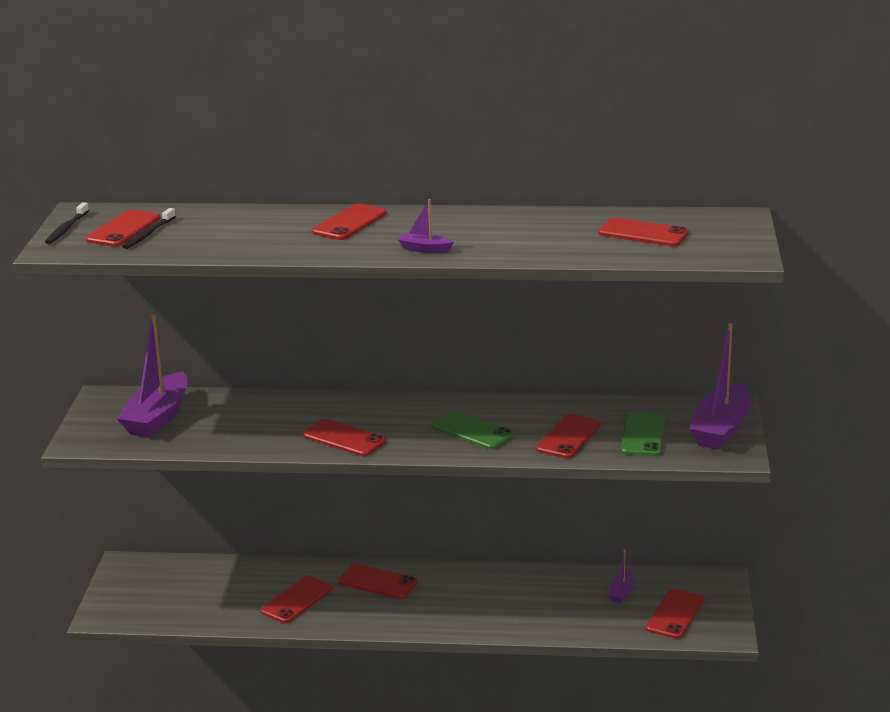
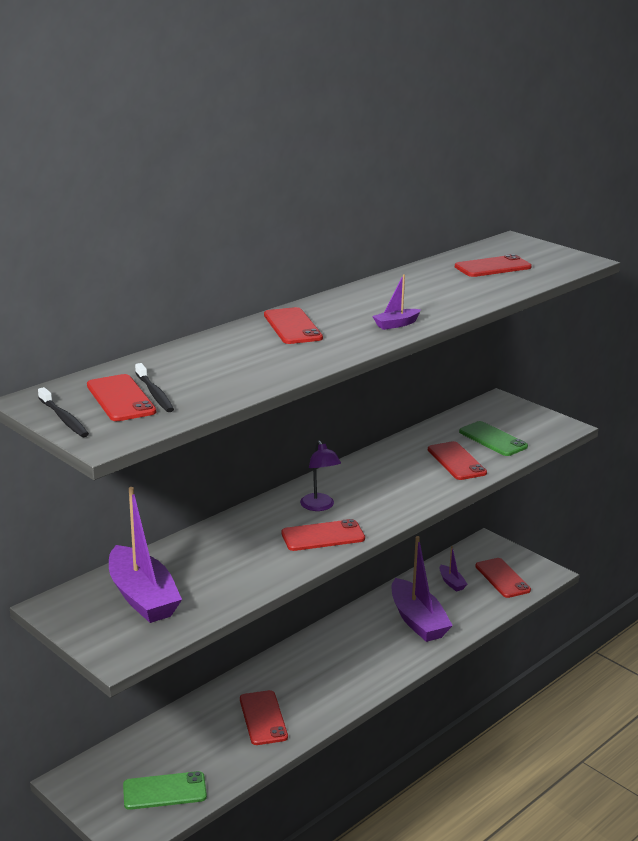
camera: 50 degrees left, 0 degrees up
(378, 582) = (295, 668): red phone -> none
(388, 418) = (319, 506): none -> purple lamp
(473, 431) = (393, 487): green phone -> green phone (164, 791)
(720, 429) = (522, 415): purple boat -> purple boat (417, 621)

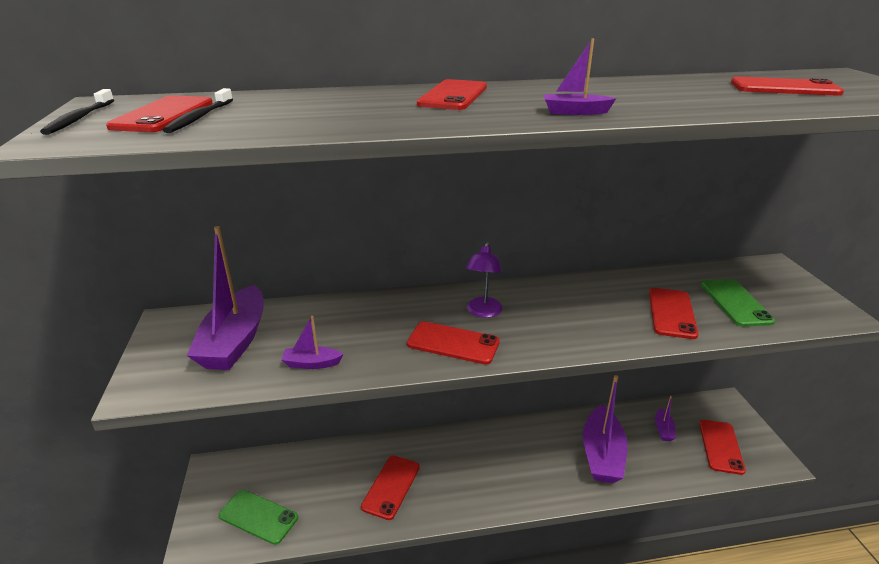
camera: 35 degrees right, 5 degrees up
(232, 588) = (312, 363): none -> purple boat

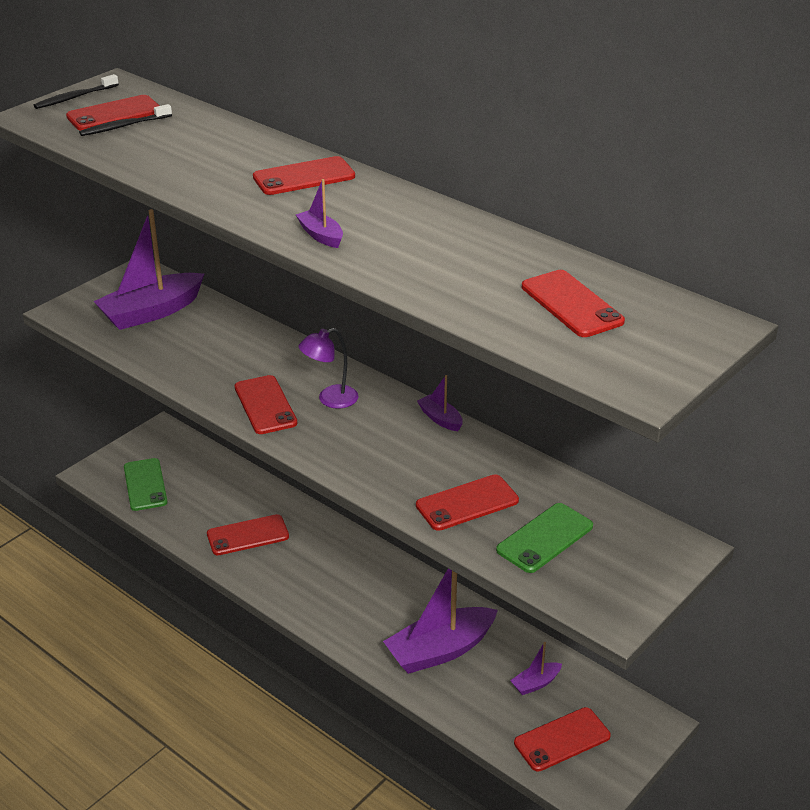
camera: 50 degrees right, 5 degrees up
(312, 363) = (164, 357): purple boat -> purple boat (440, 419)

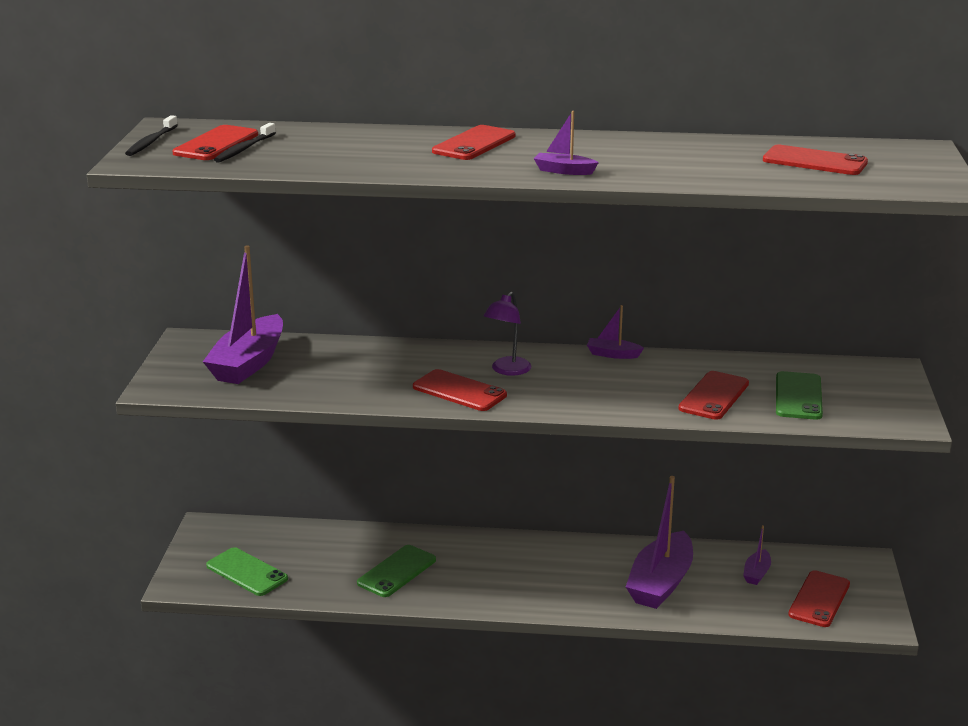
camera: 35 degrees left, 10 degrees down
(248, 535) = (397, 571): red phone -> green phone

